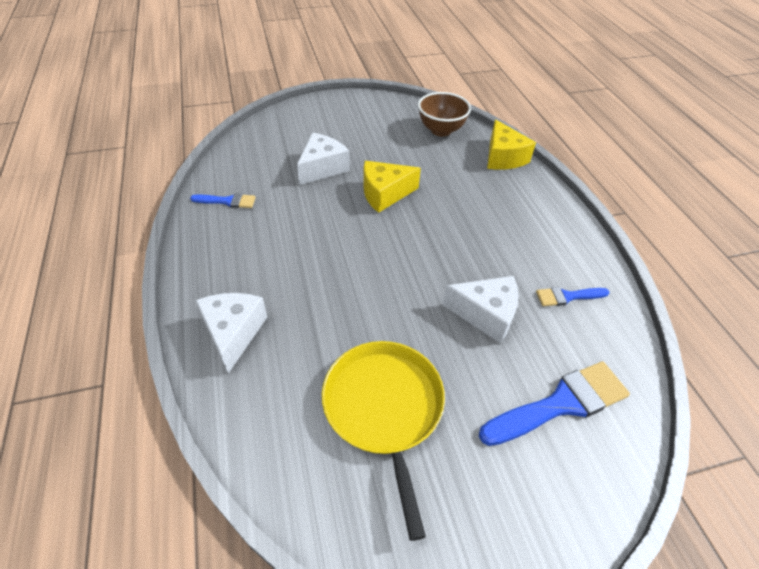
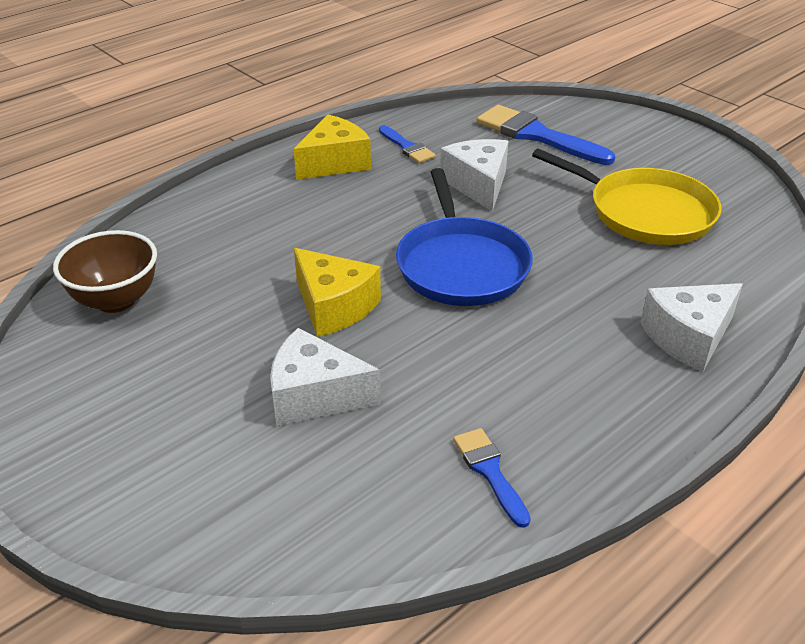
camera: 115 degrees left, 10 degrees down
(384, 408) = (645, 212): yellow pan -> yellow pan turned 105 degrees counterclockwise
(388, 259) = (461, 265): none -> blue pan
(503, 157) = (167, 227): yellow cheese -> yellow cheese (334, 163)

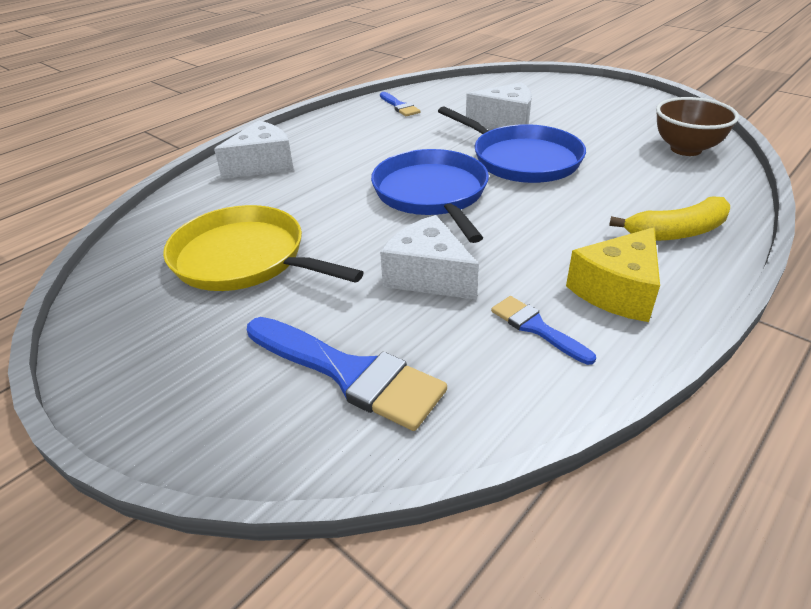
camera: 175 degrees right, 0 degrees up
(244, 200) = (676, 232): none -> yellow banana
(334, 307) = (522, 159): yellow cheese -> blue pan
(478, 185) = (428, 276): white cheese -> white cheese turned 150 degrees clockwise

